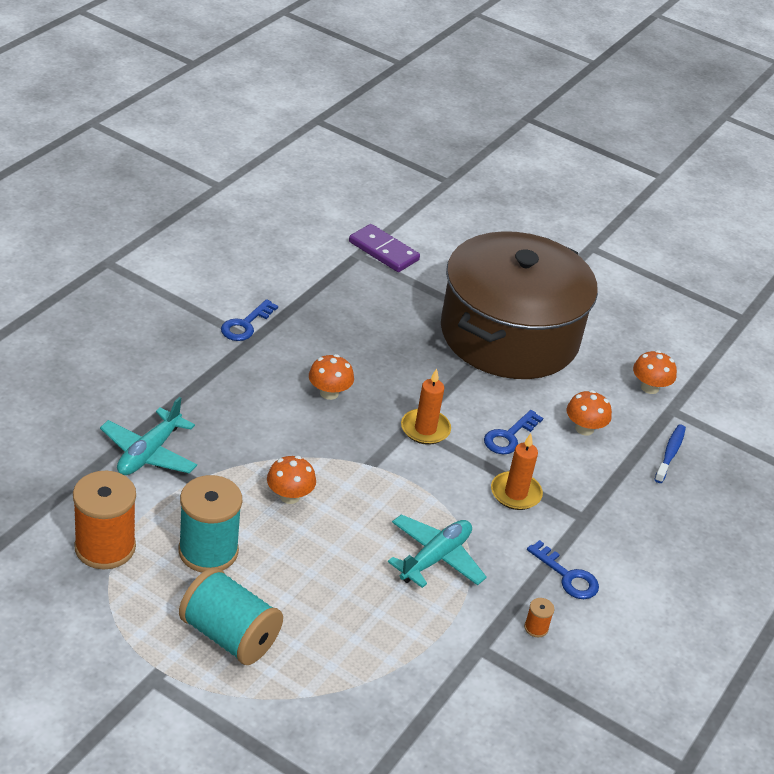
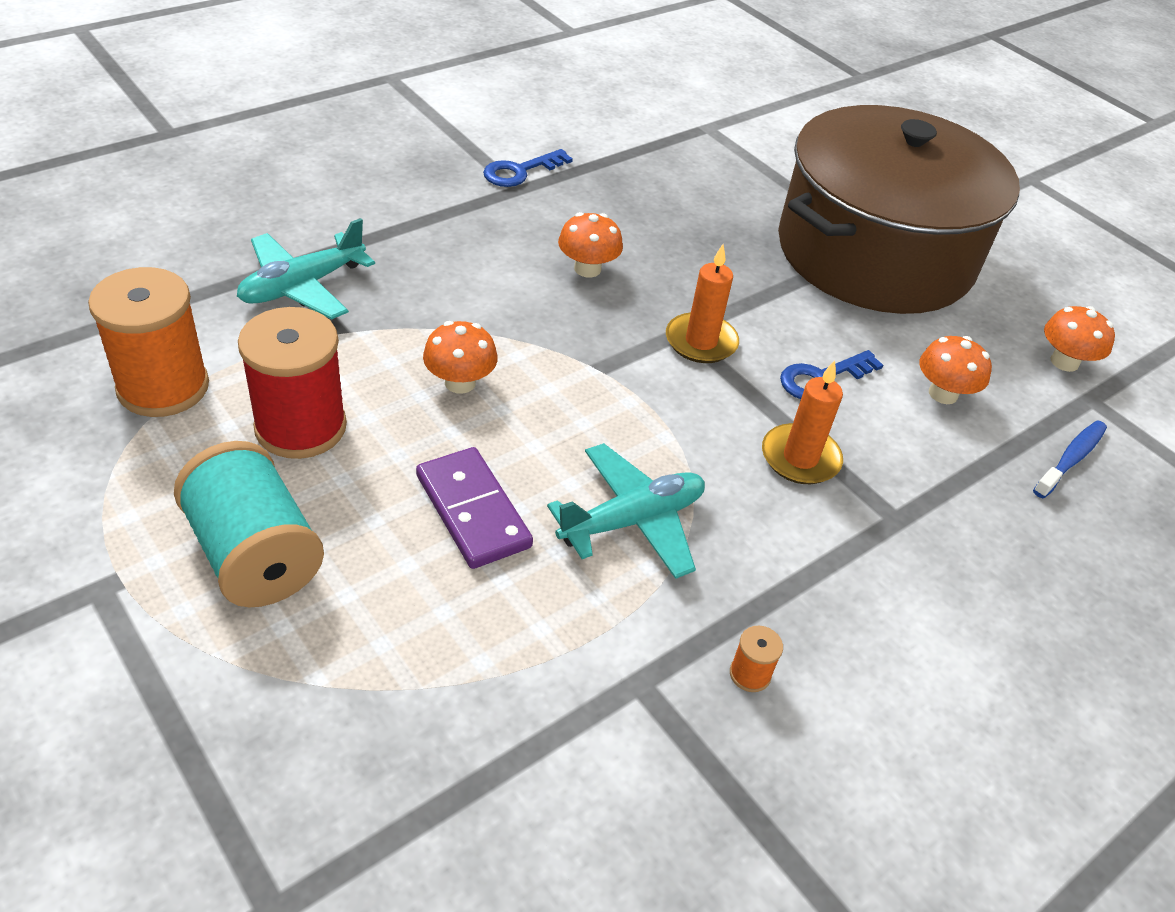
camera: 20 degrees right, 5 degrees up
(208, 551) = (301, 427): turquoise spool -> red spool
(383, 251) = (743, 130): purple domino -> purple domino (472, 511)
(567, 576) = (836, 603): blue key -> none

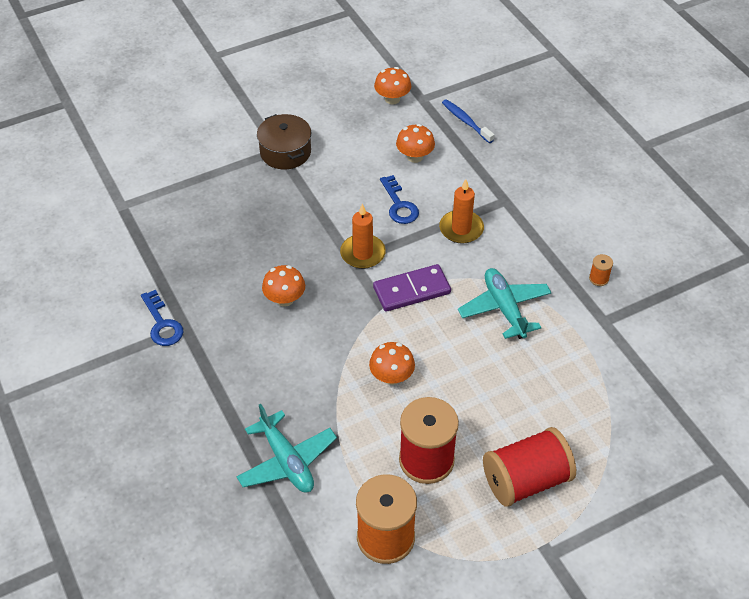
camera: 75 degrees left, 5 degrees up
(255, 554) = (526, 480): turquoise spool -> red spool
(472, 511) = (496, 378): purple domino -> purple domino (412, 290)
(875, 253) = (285, 152): brown pot -> brown pot, size x0.40

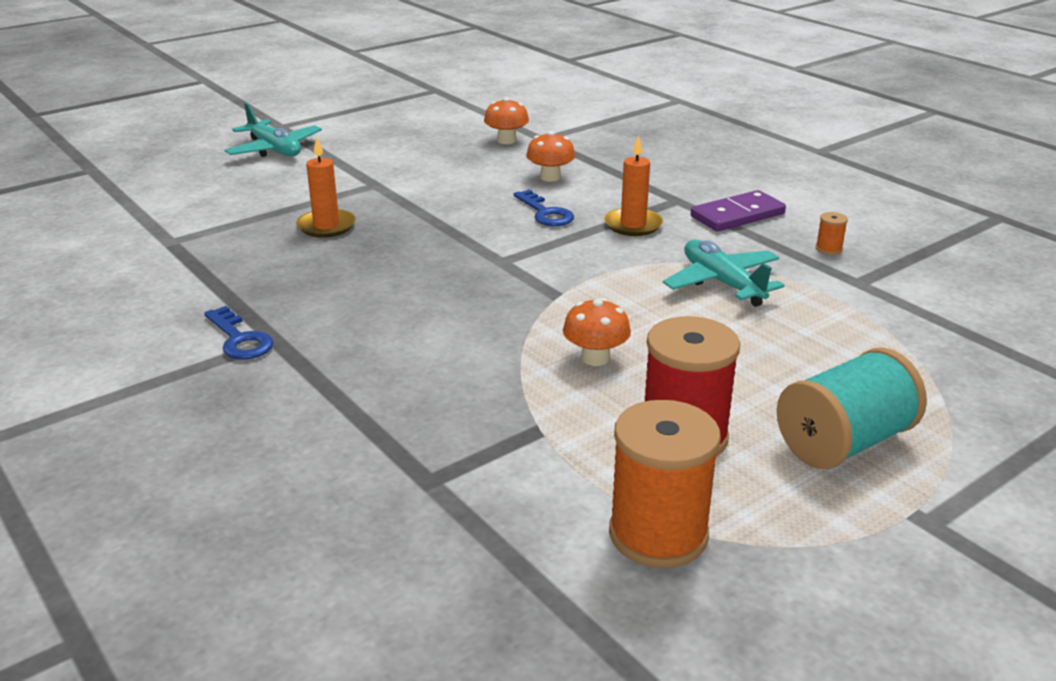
camera: 10 degrees left, 20 degrees down
(285, 152) = (385, 185): brown pot -> none
(285, 299) = (417, 301): orange mushroom -> none
(287, 461) = (465, 462): turquoise plane -> turquoise plane (274, 149)
(362, 253) = (512, 254): orange candle -> orange candle (326, 226)
(412, 290) = (591, 279): purple domino -> purple domino (737, 215)
(466, 121) = (601, 149): blue toothbrush -> none
(526, 480) = (844, 442): red spool -> turquoise spool

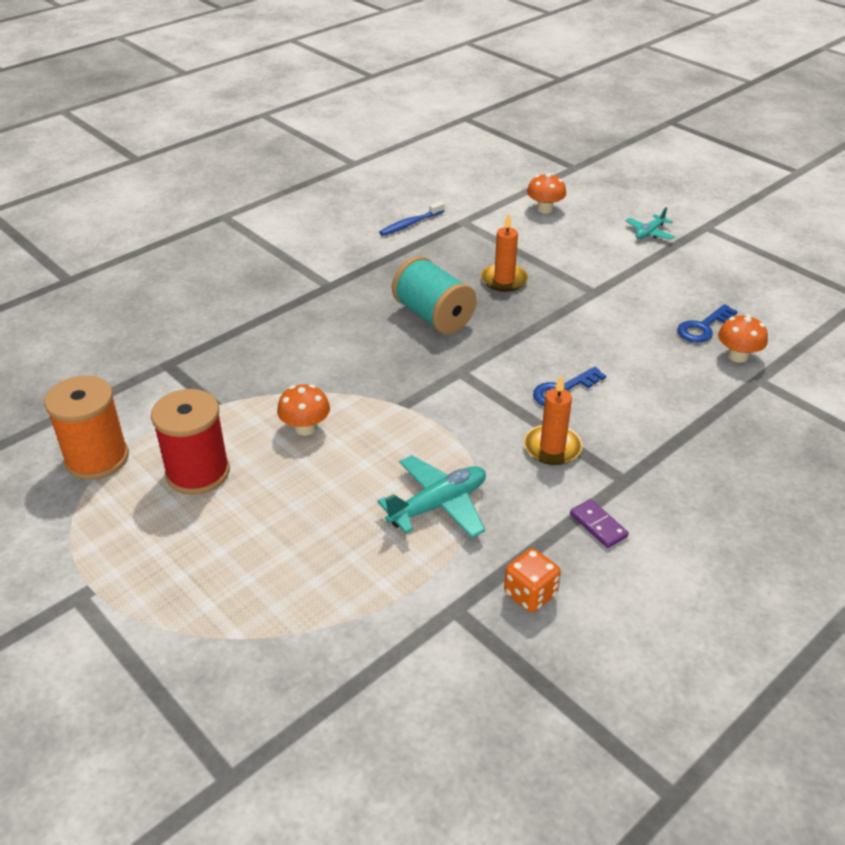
camera: 85 degrees right, 10 degrees up
(147, 276) = (410, 224): none -> blue toothbrush
(240, 339) = (328, 273): blue key -> blue key (703, 327)
(274, 149) = (649, 233): turquoise plane -> turquoise plane, size x0.59
(550, 177) = (651, 390): orange mushroom -> orange mushroom (545, 209)
(737, 215) = (598, 525): purple domino -> purple domino, size x0.59
(828, 249) = (530, 594): orange spool -> orange dice
(844, 442) = (180, 561): turquoise spool -> turquoise spool (433, 316)

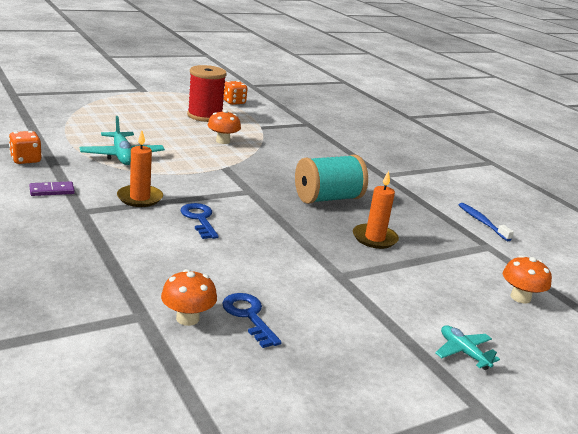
camera: 100 degrees right, 15 degrees down
(97, 458) = (234, 102): orange spool -> orange dice

